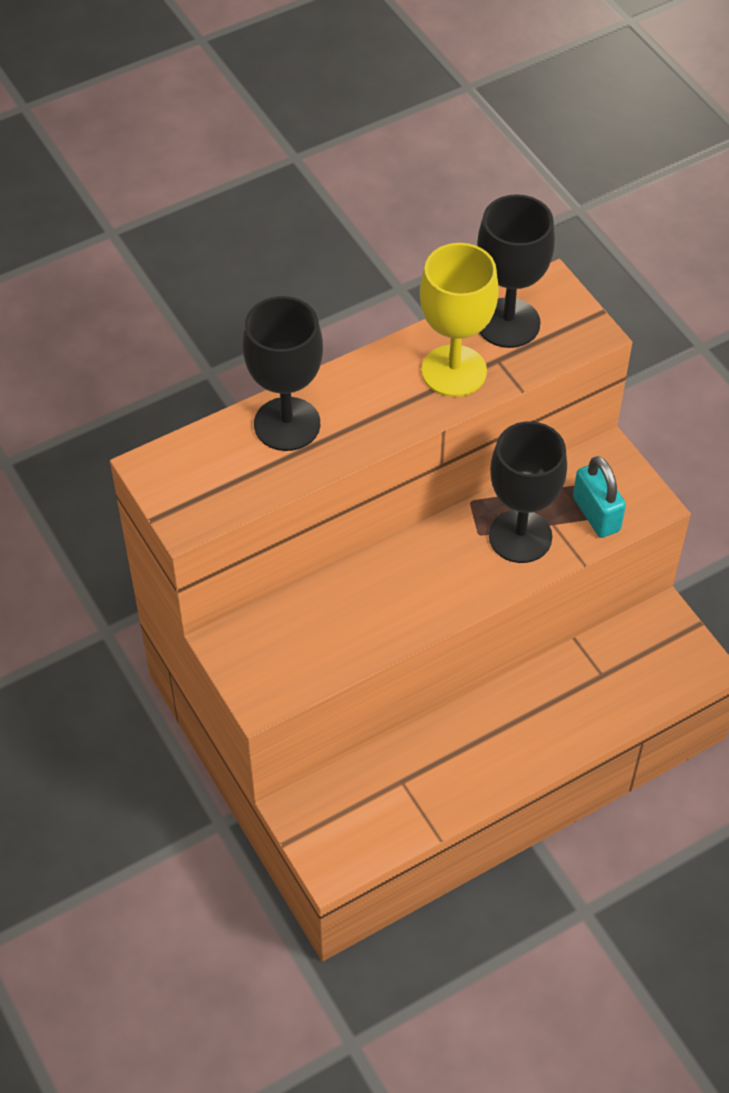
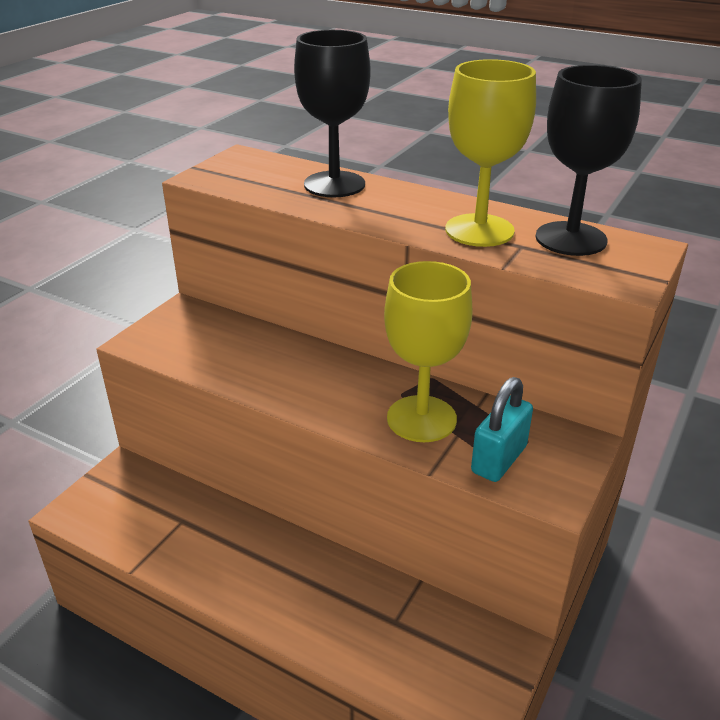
camera: 60 degrees right, 20 degrees down
(520, 536) = (421, 419): black goblet -> yellow goblet

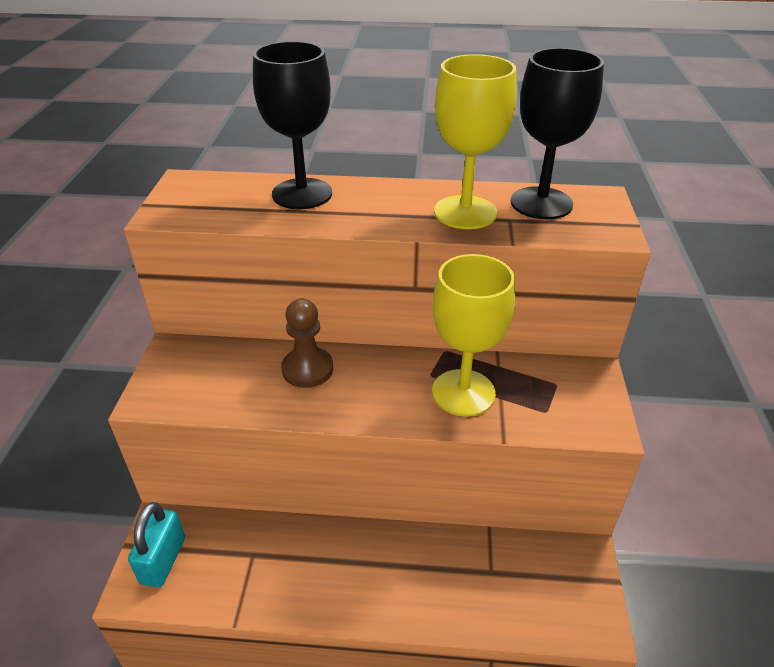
camera: 25 degrees left, 5 degrees up
(286, 356) = (307, 369): none -> brown pawn
(499, 459) = (546, 409): turquoise padlock -> turquoise padlock (163, 560)

